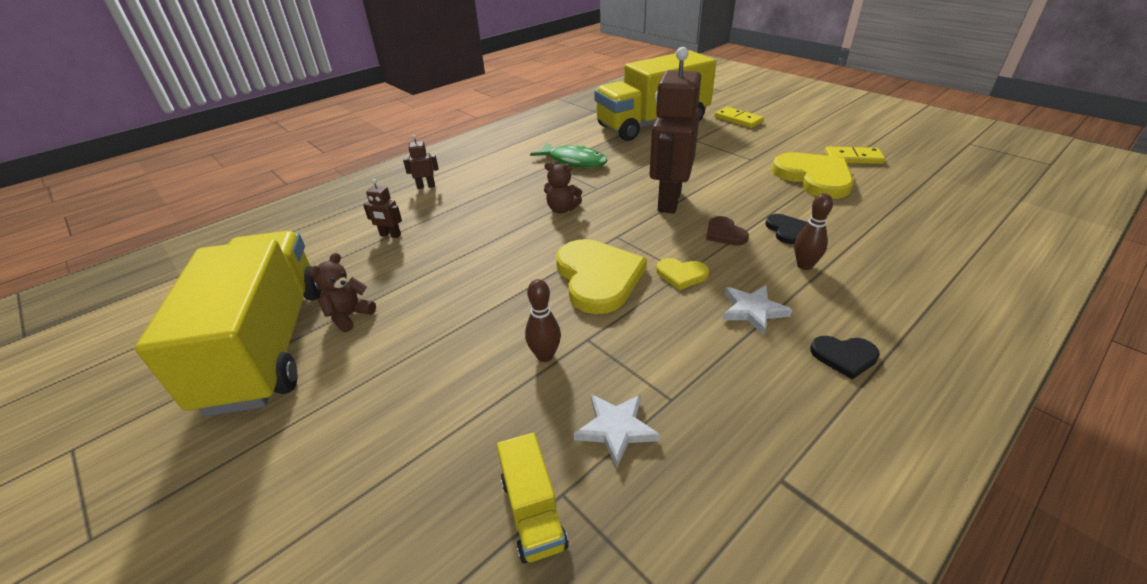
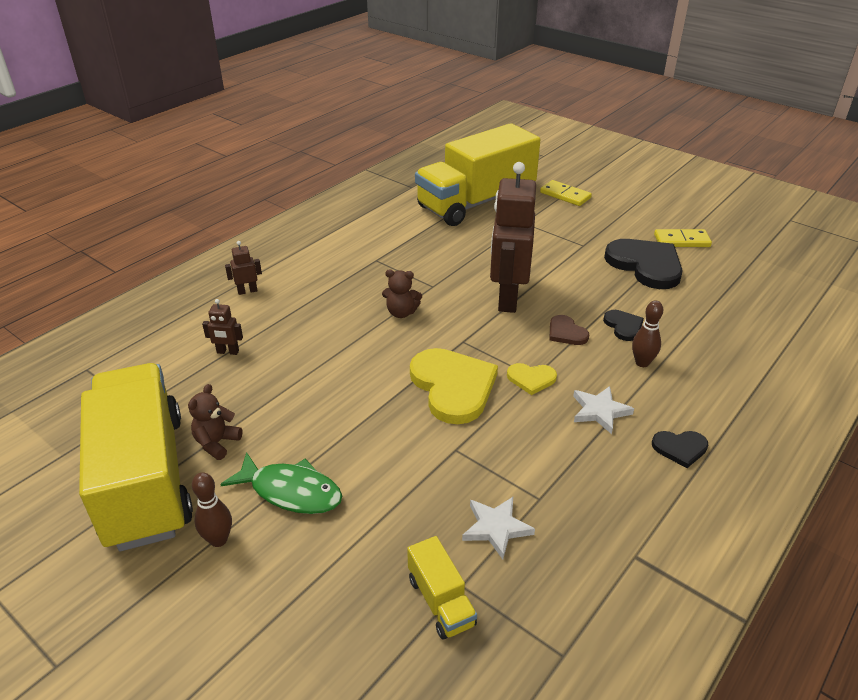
camera: 10 degrees left, 0 degrees up
(545, 356) = (420, 468): brown bowling pin -> brown bowling pin (218, 540)
(574, 161) = (401, 253): green fish -> green fish (291, 491)
(814, 177) = (645, 265): yellow heart -> black heart

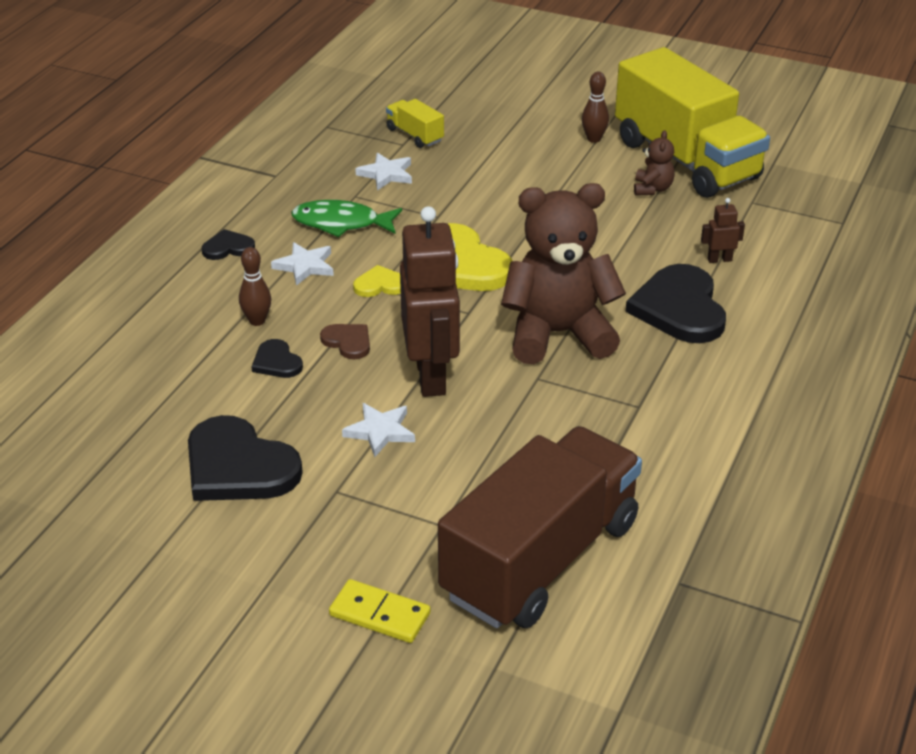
camera: 165 degrees right, 0 degrees up
(247, 291) = (769, 330): brown robot -> none
(291, 491) = (562, 170): green fish -> green fish (341, 223)
(296, 317) = (679, 308): none -> black heart
(401, 313) = (558, 334): brown teddy bear -> brown teddy bear, size x2.36
(476, 203) = (540, 559): yellow truck -> brown truck
(551, 270) = (380, 431): none -> white star
(681, 241) = (172, 530): yellow domino -> none

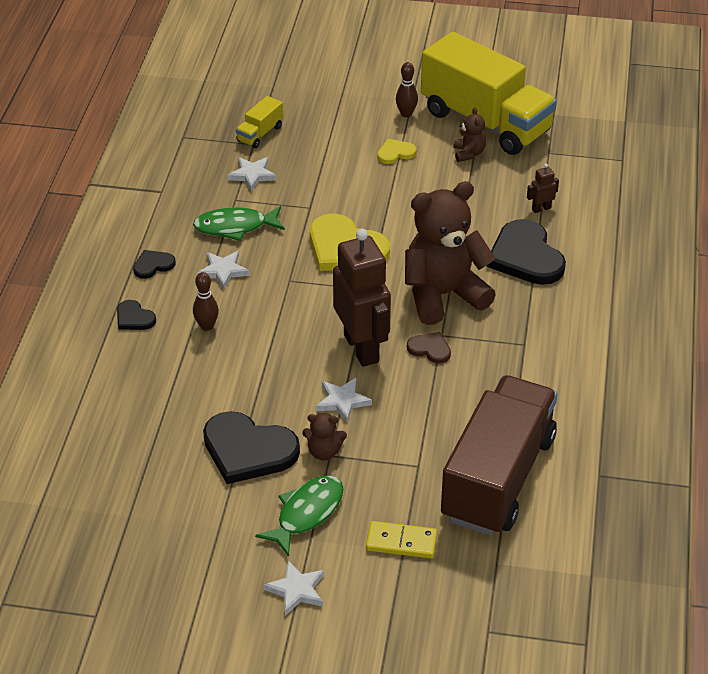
camera: 15 degrees left, 5 degrees up
(217, 646) = (296, 590): none -> white star
(275, 554) = (306, 513): none -> green fish
(276, 362) = (238, 359): black heart -> black heart (134, 318)
(330, 486) = (324, 452): none -> brown teddy bear
(348, 342) = (286, 331): brown heart -> brown heart (430, 349)
(380, 285) = (290, 277): yellow heart -> yellow heart (395, 153)
(415, 135) = (260, 134): yellow truck -> yellow truck turned 90 degrees counterclockwise

